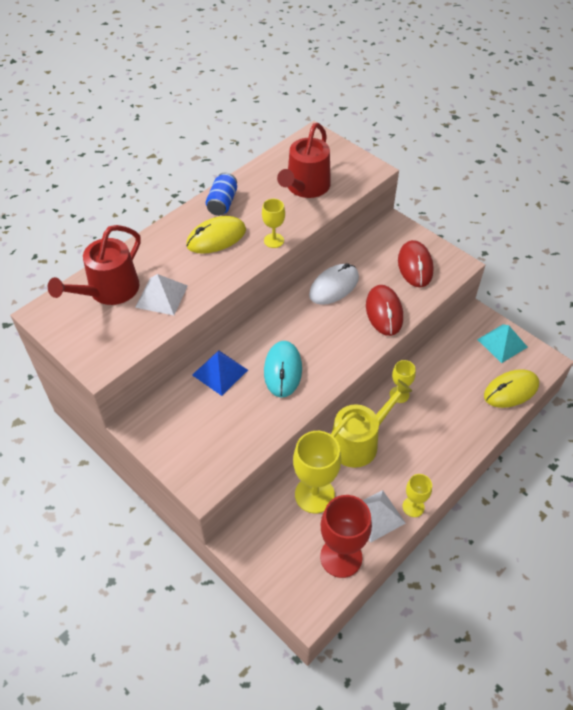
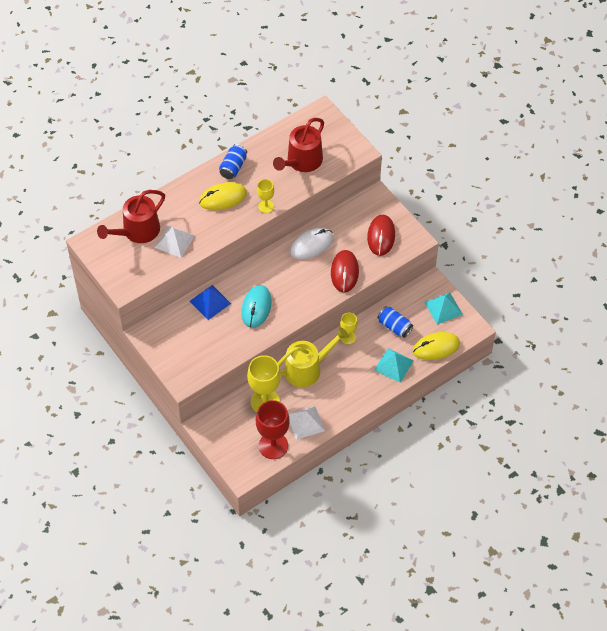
camera: 10 degrees right, 5 degrees up
(413, 507) = (333, 421): yellow goblet -> none
(451, 373) = (394, 326): none -> blue can
(467, 420) = (394, 365): none -> turquoise pyramid

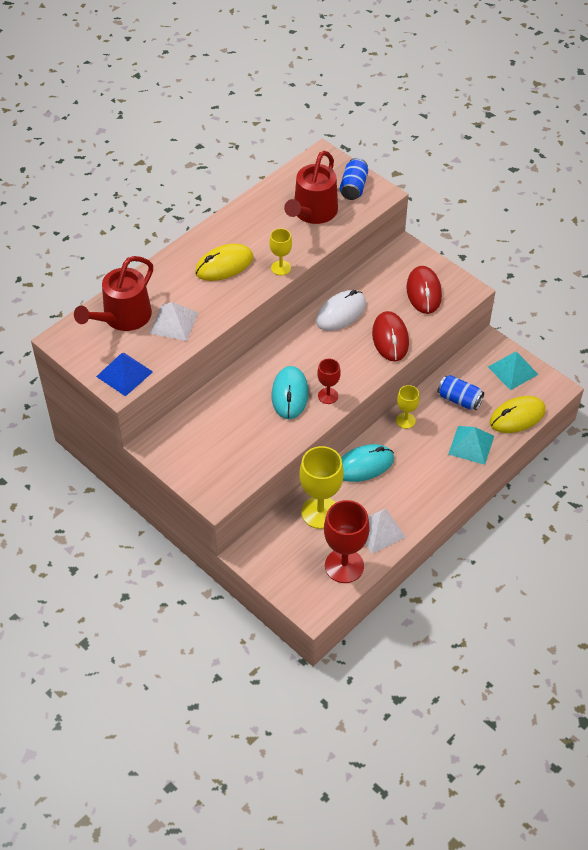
camera: 10 degrees left, 5 degrees down
(210, 302) = (229, 396): blue pyramid -> blue pyramid (124, 374)
(233, 167) = (229, 229): blue can -> blue can (353, 187)
(285, 313) = (328, 396): none -> red goblet
(307, 369) = (364, 465): yellow watering can -> turquoise mouse

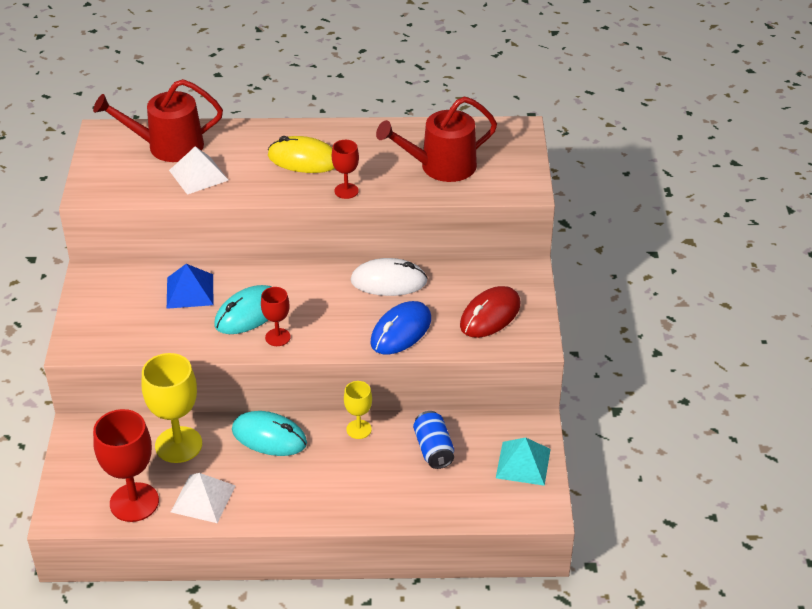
camera: 45 degrees right, 10 degrees down
(124, 374) = (106, 186): blue pyramid -> blue pyramid (190, 291)
(281, 268) = (346, 191): yellow goblet -> red goblet
(353, 187) = (509, 169): blue can -> none
(390, 338) = (401, 331): red mouse -> blue mouse
(471, 445) = (388, 495): turquoise pyramid -> none
(517, 417) = (467, 505): yellow mouse -> none

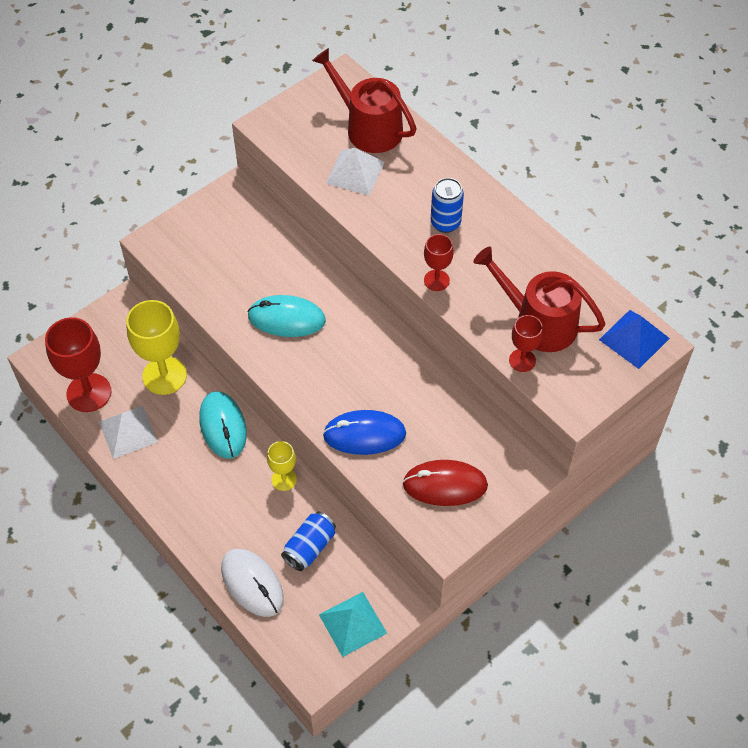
camera: 50 degrees right, 15 degrees up
(190, 291) = (275, 263): blue pyramid -> blue pyramid (634, 339)
(277, 337) = (279, 357): red goblet -> red goblet (522, 360)
(303, 159) = (445, 223): yellow mouse -> blue can
(388, 281) = (414, 383): white mouse -> white mouse (252, 583)

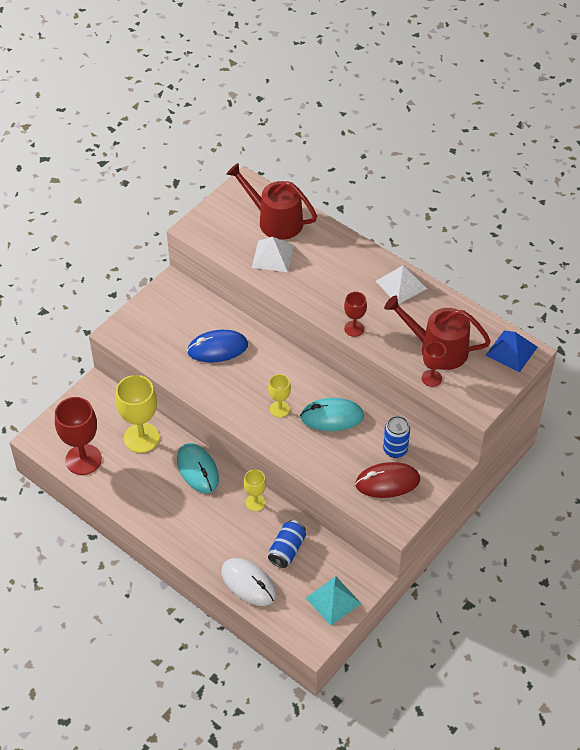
camera: 10 degrees left, 5 degrees down
(128, 431) = (122, 484): white pyramid -> white pyramid (401, 284)
(286, 319) = (237, 377): turquoise mouse -> turquoise mouse (332, 417)
(330, 368) = (279, 409): none -> yellow goblet
(364, 434) = (318, 454): blue mouse -> blue mouse (217, 348)
(445, 223) = (351, 285): blue can -> blue can (395, 450)

